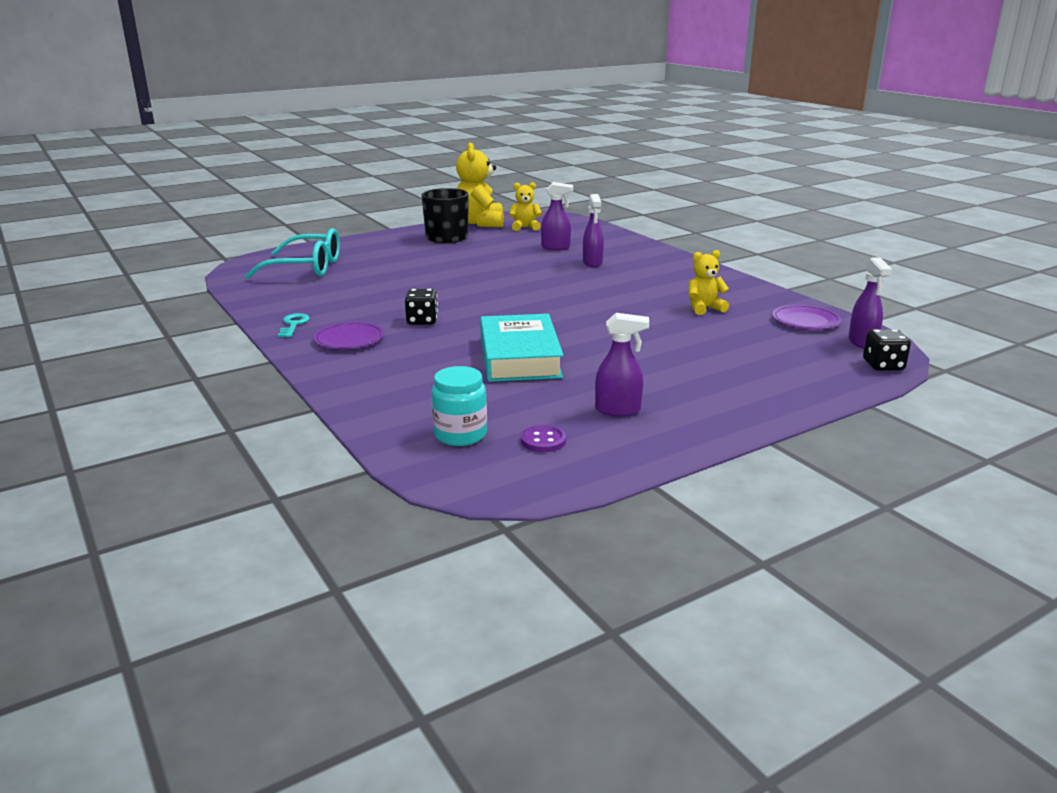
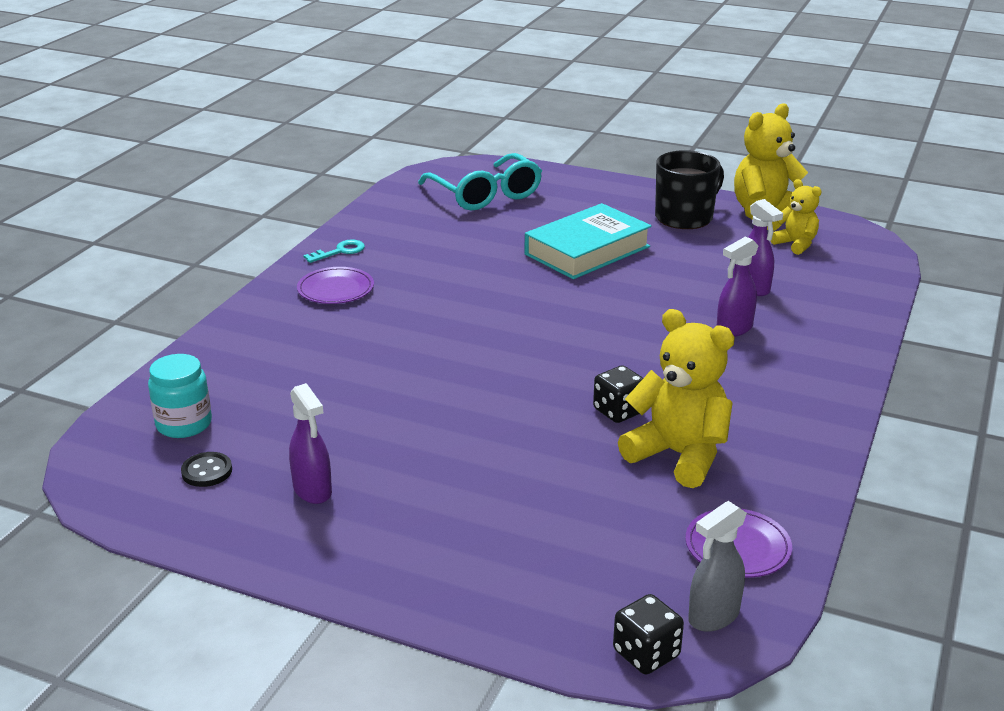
camera: 55 degrees right, 5 degrees up
(422, 321) = (421, 303): black dice -> black dice (618, 411)
(519, 357) = (388, 388): turquoise book -> turquoise book (587, 250)
(543, 440) = (207, 471): purple button -> black button
(704, 308) = (678, 455): yellow teddy bear -> yellow teddy bear, size x1.76
(862, 342) = (713, 616): purple spray bottle -> grey spray bottle

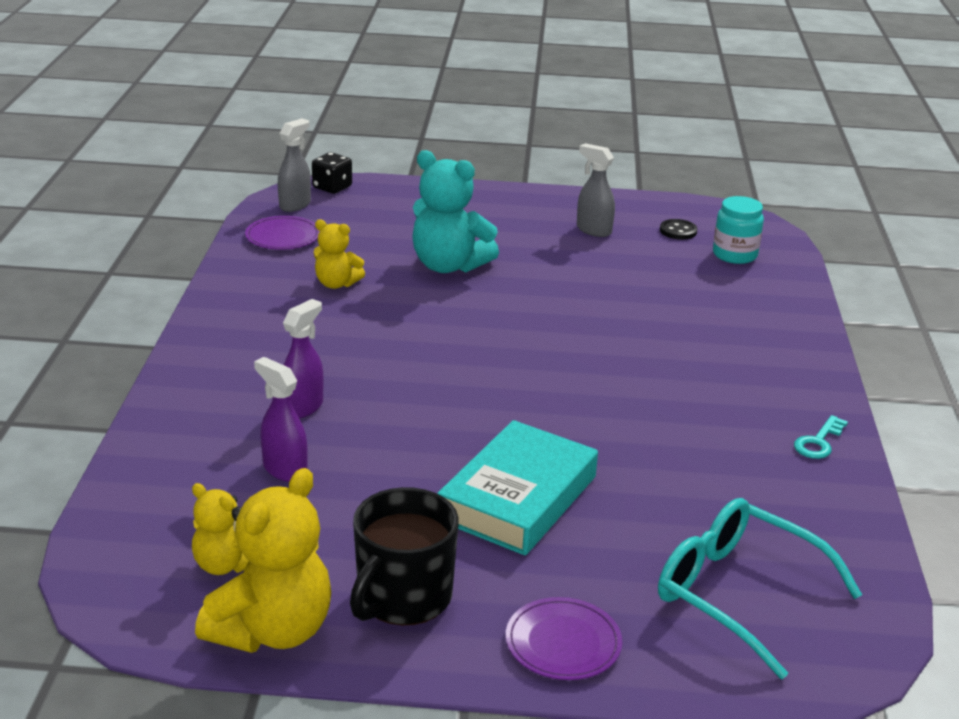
camera: 160 degrees right, 0 degrees up
(312, 490) = (593, 230): purple spray bottle -> grey spray bottle
(335, 289) = (762, 389): purple plate -> purple plate (563, 643)
(534, 461) = (449, 265): none -> turquoise teddy bear
(618, 411) = (397, 309): black dice -> none
(678, 455) = (336, 284): yellow teddy bear -> yellow teddy bear, size x0.57

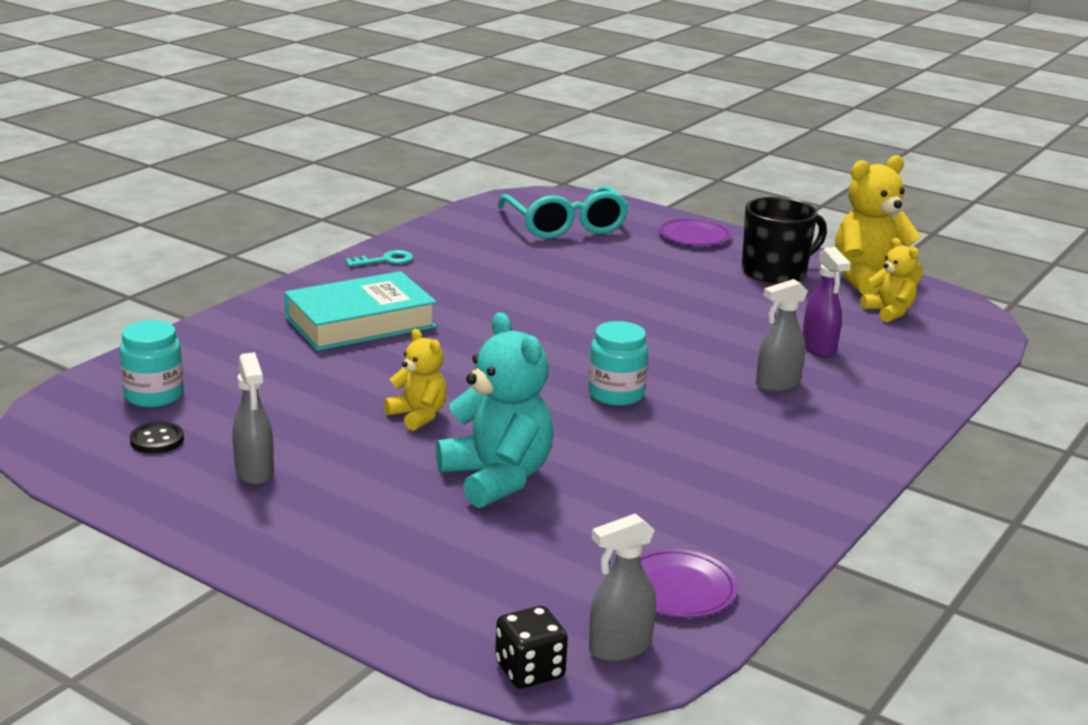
camera: 150 degrees left, 5 degrees down
(303, 407) = (777, 384): purple spray bottle -> grey spray bottle
(336, 284) = (656, 494): yellow teddy bear -> yellow teddy bear (418, 416)
(432, 352) = (616, 394): none -> turquoise jar
(518, 498) = (650, 290): turquoise book -> turquoise book (360, 322)

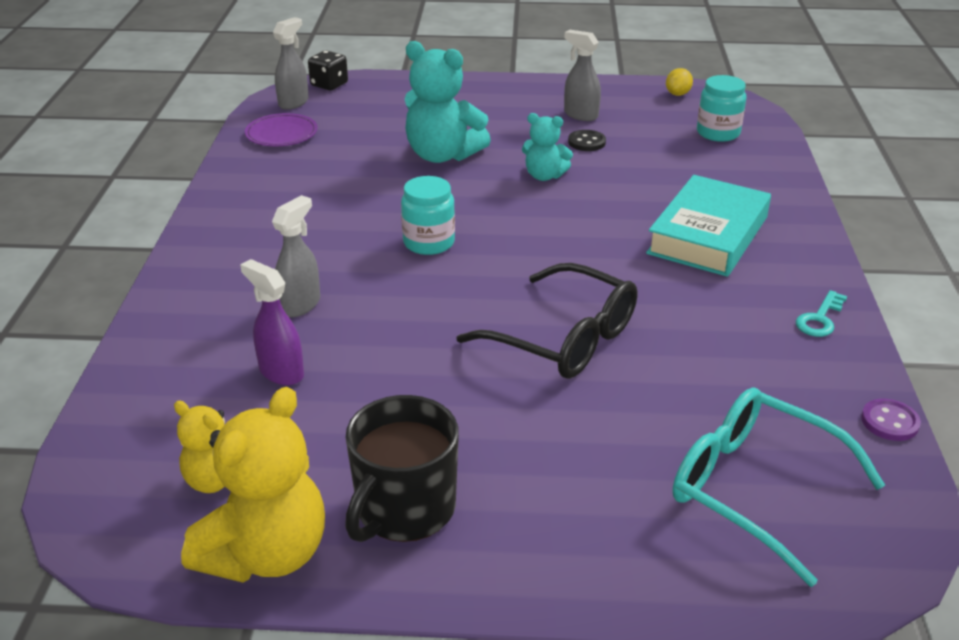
camera: 150 degrees right, 10 degrees up
(84, 457) = (677, 94): none -> yellow lemon
(157, 440) = (661, 112): black button -> black button (586, 142)
(418, 416) = (544, 176): yellow teddy bear -> turquoise teddy bear
(443, 220) = (889, 422): none -> purple button
(583, 304) = (564, 338): none -> black glasses
(694, 236) = (575, 554): purple plate -> none

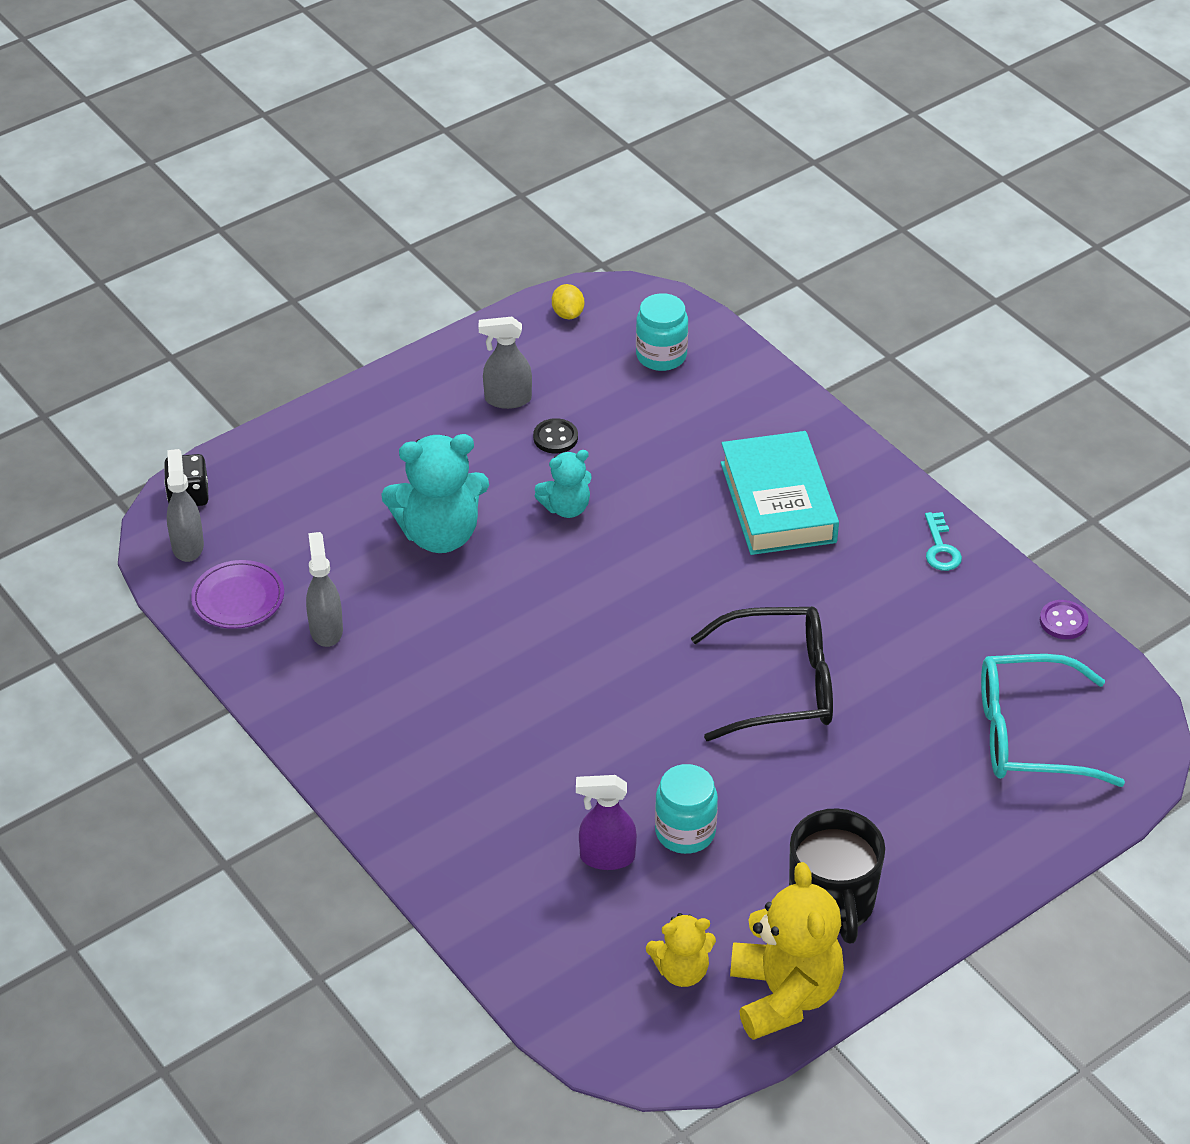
camera: 40 degrees left, 10 degrees up
(300, 305) = (536, 786): grey spray bottle -> grey spray bottle (326, 629)
(429, 243) = (559, 652): turquoise jar -> turquoise jar (685, 832)

